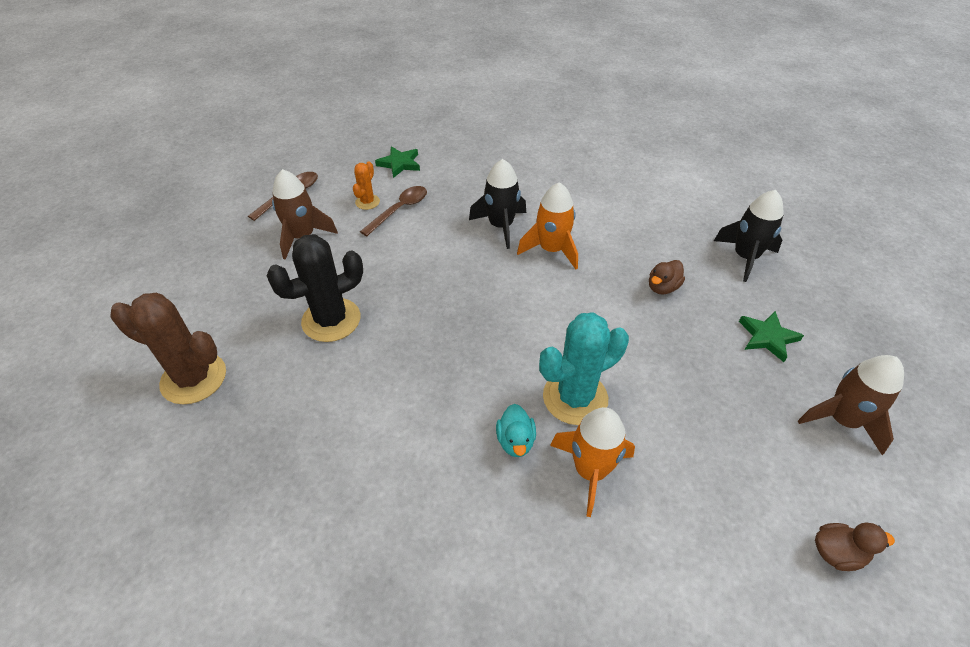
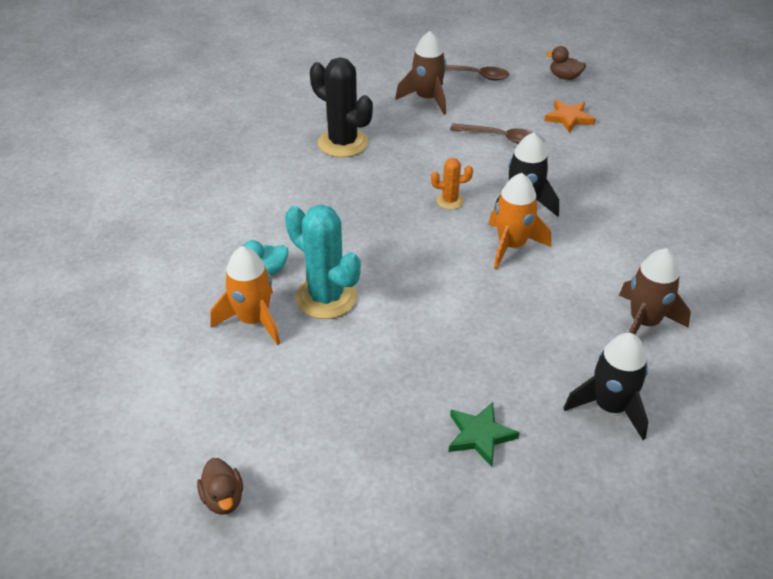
camera: 70 degrees right, 5 degrees down
(194, 378) = (258, 103): brown cactus -> none
(367, 202) = (497, 117): orange cactus -> orange cactus (450, 201)
(399, 164) = (569, 118): green star -> orange star
(662, 287) = (507, 338): brown duck -> brown duck (564, 77)
(842, 420) = (387, 506): brown rocket -> brown rocket (644, 322)

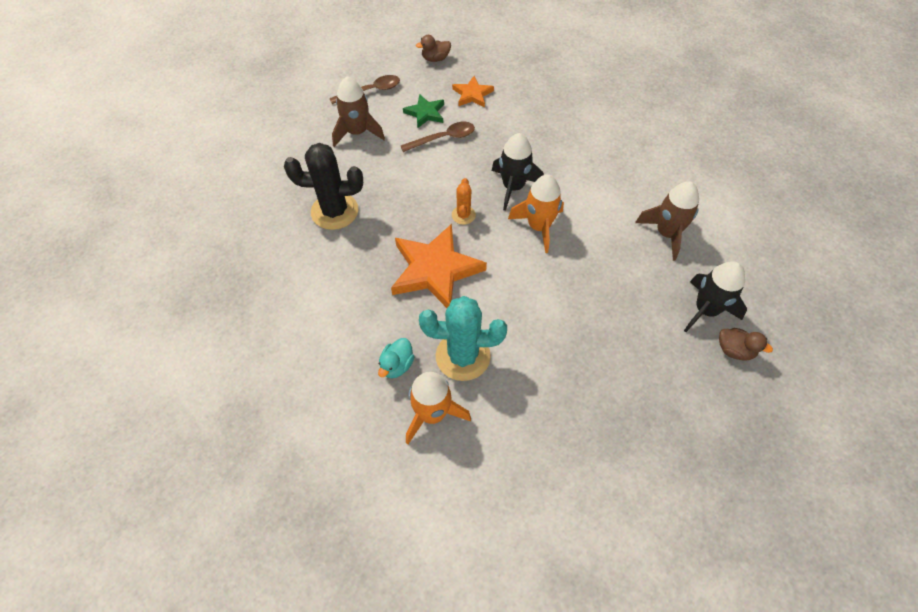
camera: 40 degrees left, 15 degrees up
(223, 498) = (563, 570): brown duck -> brown duck (734, 350)
(376, 225) = (435, 270): none -> orange star
(450, 201) = (463, 215): orange cactus -> orange cactus turned 45 degrees counterclockwise
(480, 435) = (660, 388): green star -> green star (425, 113)

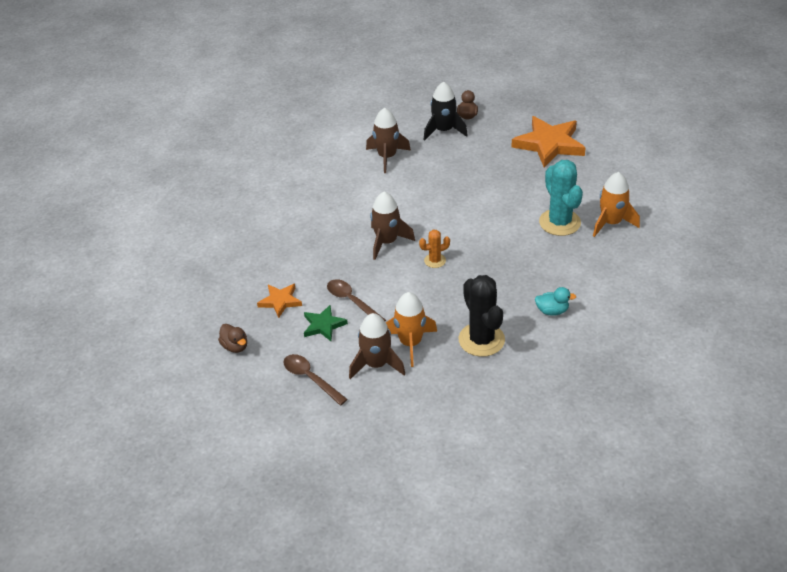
camera: 110 degrees left, 15 degrees down
(397, 365) = (591, 250): turquoise duck -> turquoise duck (552, 311)
(435, 270) = (499, 259): orange star -> orange star (549, 144)
(513, 187) = (387, 242): black rocket -> brown rocket
(538, 227) = (420, 218): orange rocket -> orange rocket (410, 343)

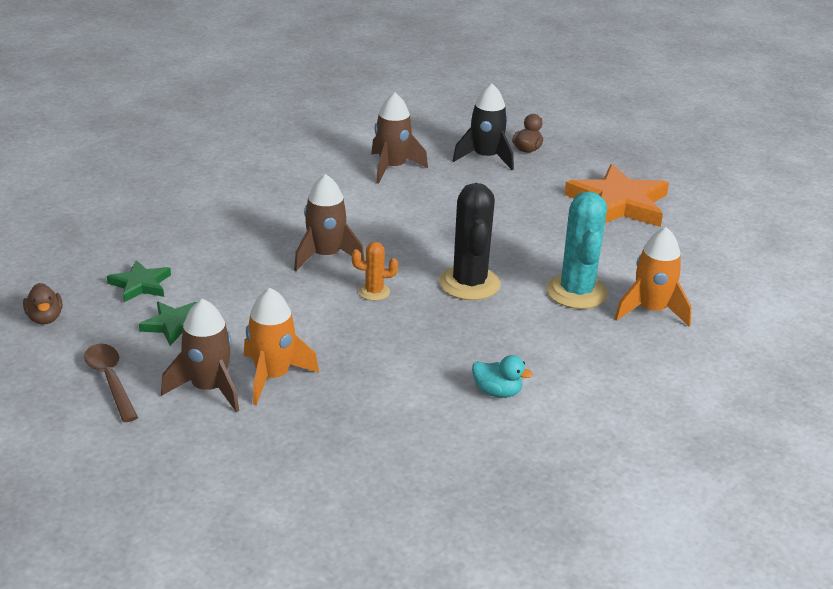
camera: 15 degrees right, 10 degrees down
(280, 301) = (140, 284): orange star -> green star
(351, 301) = (231, 308): brown spoon -> none
(481, 340) = (373, 399): black cactus -> black cactus (469, 283)

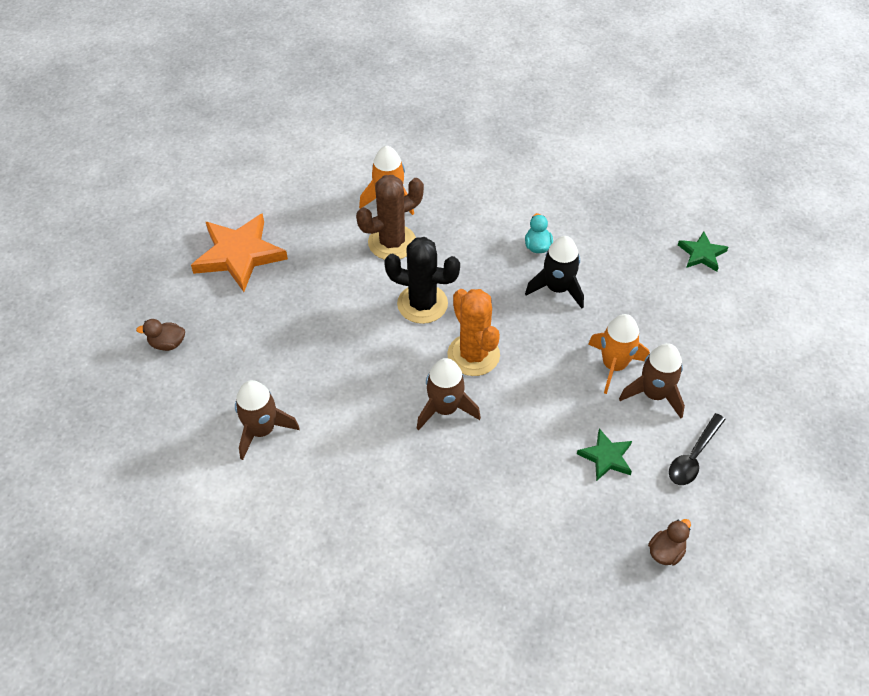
camera: 115 degrees left, 20 degrees up
(110, 380) = (693, 457): brown spoon -> black spoon
(140, 284) = (575, 514): green star -> green star (702, 254)
(374, 292) = (473, 355): orange cactus -> orange cactus, size x1.97
(469, 283) = (422, 304): black cactus -> black cactus turned 45 degrees clockwise
(486, 157) = (201, 368): black rocket -> black rocket (557, 288)
(576, 292) = (392, 242): turquoise cactus -> brown cactus

